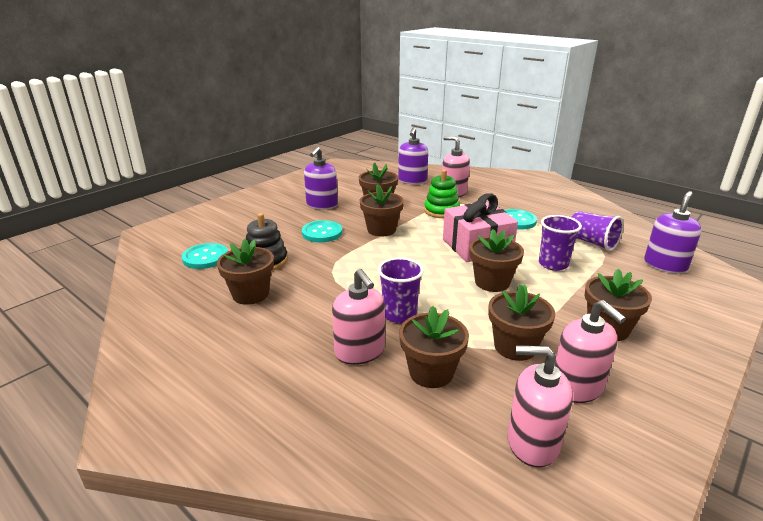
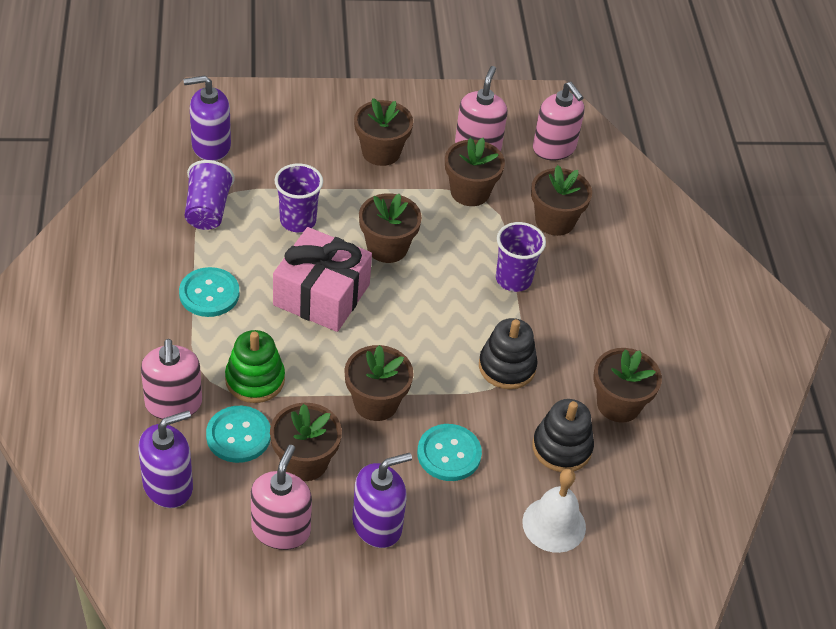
camera: 140 degrees left, 20 degrees up
(205, 257) = (622, 510): turquoise button -> turquoise button (238, 435)
(240, 238) = (554, 524): none -> white bell
(340, 273) = (507, 367): none -> black stacking toy
(360, 351) = (585, 272): pink soap dispenser -> pink soap dispenser (281, 529)

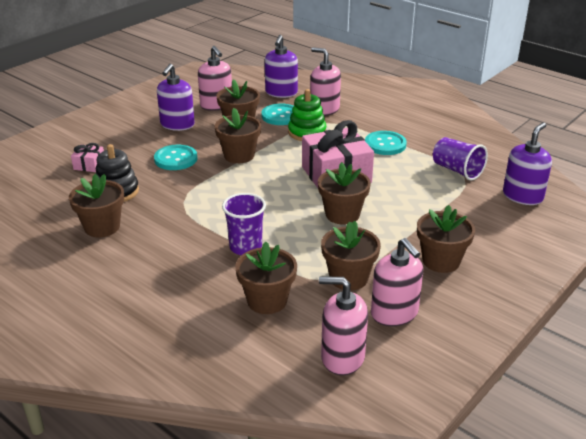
camera: 140 degrees right, 15 degrees down
(298, 221) = (409, 195): purple cup -> none
(507, 367) = (191, 205): black stacking toy -> none
(554, 524) = (89, 165): white bell -> pink gift

